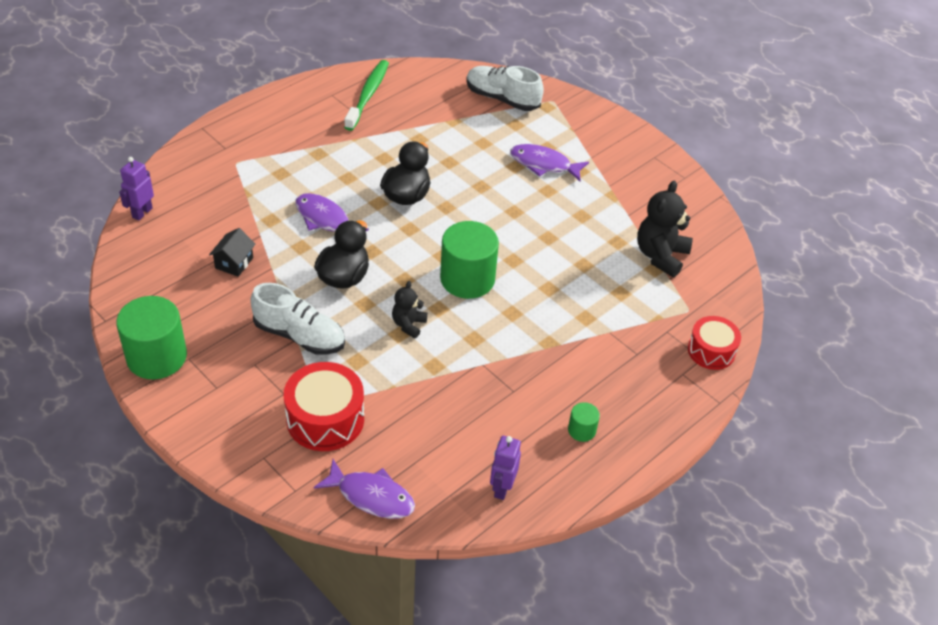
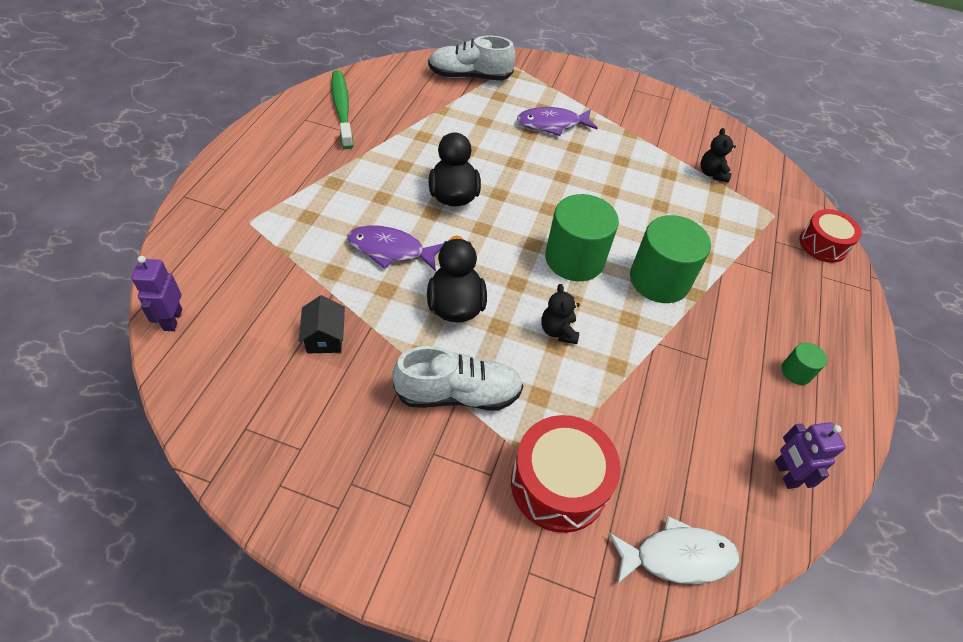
camera: 30 degrees left, 5 degrees up
(156, 357) = (309, 500): green cylinder -> green cylinder (659, 280)
(371, 496) = (677, 557): purple fish -> white fish
(660, 256) = (712, 173): black teddy bear -> black teddy bear, size x0.58

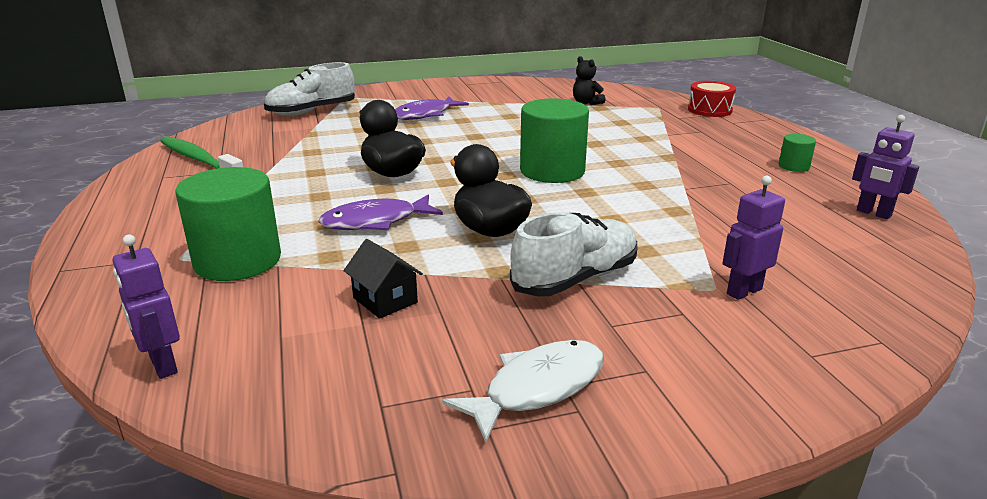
camera: 30 degrees left, 25 degrees down
(558, 331) = (601, 210): black teddy bear -> none
(559, 484) = (743, 291): red drum -> purple robot
(659, 280) = (633, 159): green cylinder -> green cylinder (237, 260)
(677, 557) = (890, 287): white fish -> white fish (538, 388)

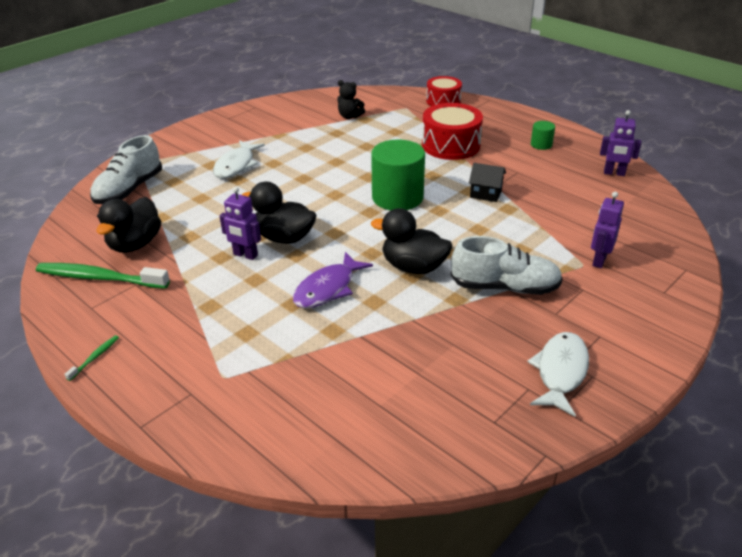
camera: 30 degrees left, 10 degrees up
(109, 210) = (95, 357): none -> green toothbrush
(162, 365) = (332, 459): purple robot -> purple robot (245, 255)
(237, 260) = (271, 361): green cylinder -> none
(260, 146) = (135, 244): none -> black duck
(385, 300) = (412, 350): black house -> black house (486, 193)
(425, 115) = (236, 165): purple fish -> white fish
(575, 279) = (505, 287): white shoe -> white shoe turned 75 degrees clockwise
(672, 144) = (451, 145): none -> red drum

